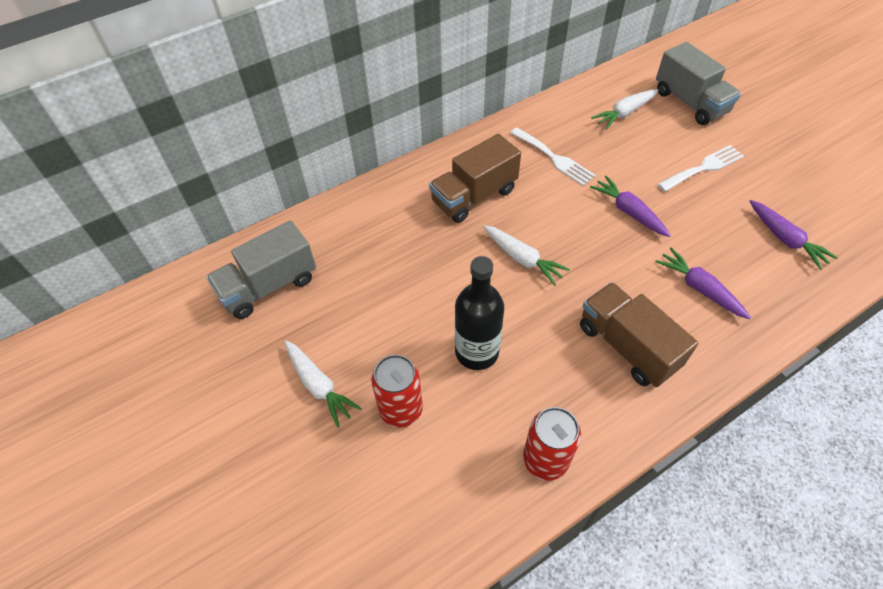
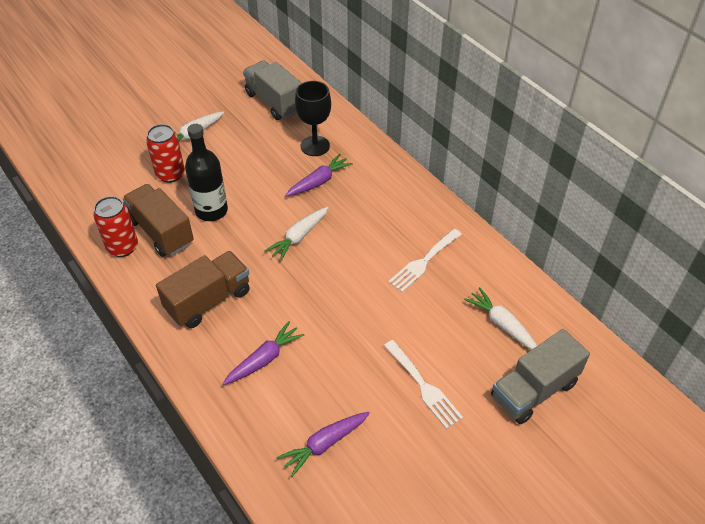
camera: 85 degrees right, 5 degrees down
(366, 242) = (315, 146): none -> black goblet
(474, 196) = (369, 206): brown truck -> brown truck (161, 232)
(629, 212) = (356, 315): purple carrot -> purple carrot (319, 182)

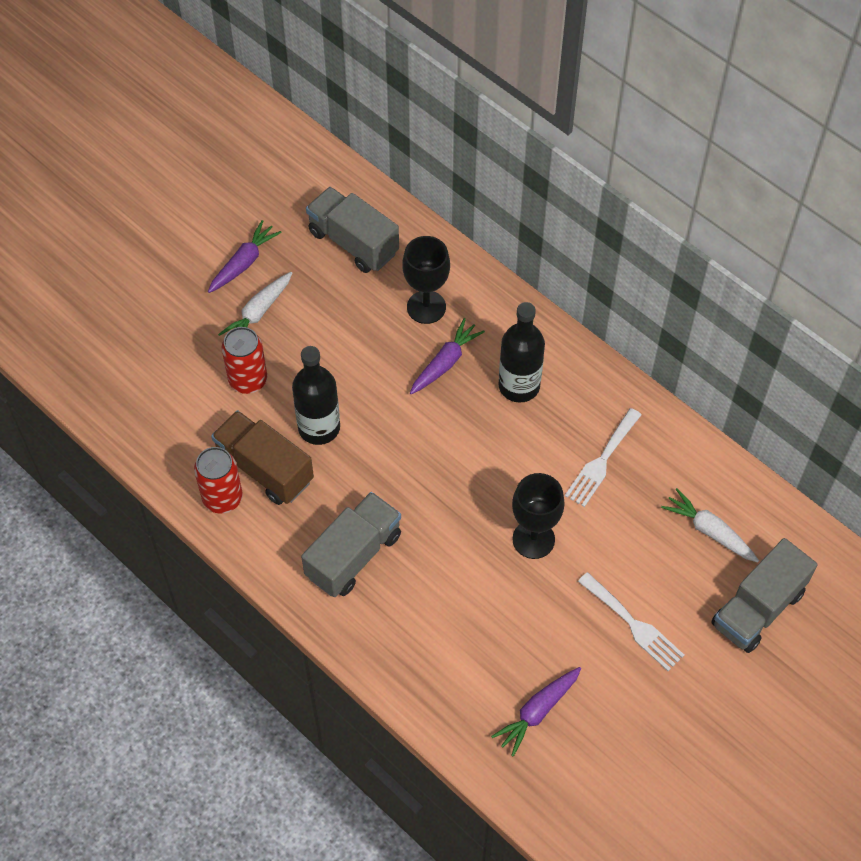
camera: 10 degrees left, 10 degrees up
(208, 300) = (353, 555): brown truck -> grey truck
(264, 359) = (442, 621): purple carrot -> purple carrot (243, 263)
(299, 237) = (441, 449): white carrot -> none
(355, 310) = (533, 539): none -> black goblet
(370, 203) = (519, 386): none -> black bottle

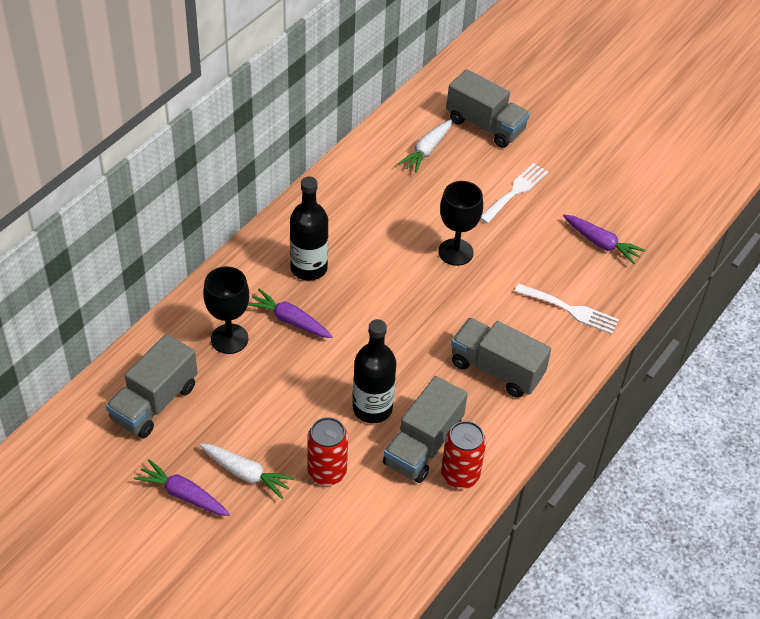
camera: 100 degrees left, 10 degrees down
(264, 469) = (423, 446): brown truck -> grey truck
(601, 461) = (375, 213): white fork -> white fork (571, 310)

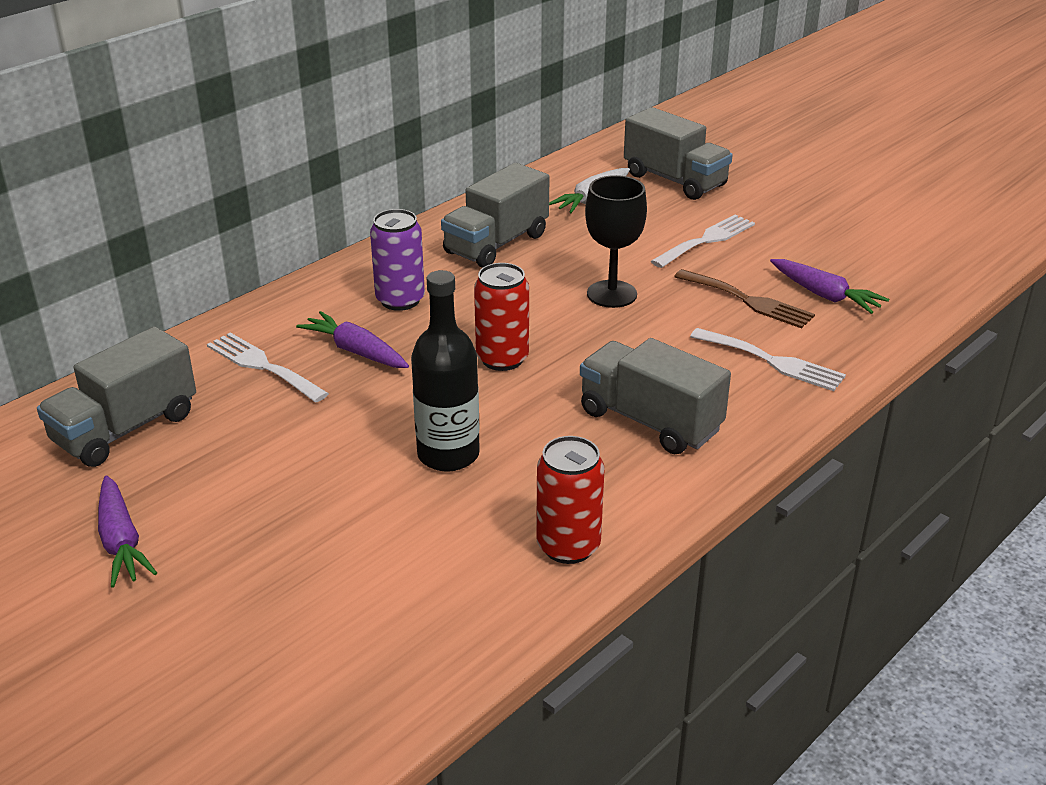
camera: 10 degrees right, 15 degrees down
(184, 495) = (121, 541): purple carrot -> purple carrot turned 150 degrees counterclockwise
(229, 339) = (262, 366): black goblet -> white fork
(246, 473) = (227, 521): white carrot -> none
(309, 268) = (400, 300): black bottle -> purple can
(327, 472) = (355, 527): red can -> red can (502, 359)
(423, 446) = (516, 504): grey truck -> grey truck (496, 244)
(550, 252) = (748, 301): none -> brown fork

